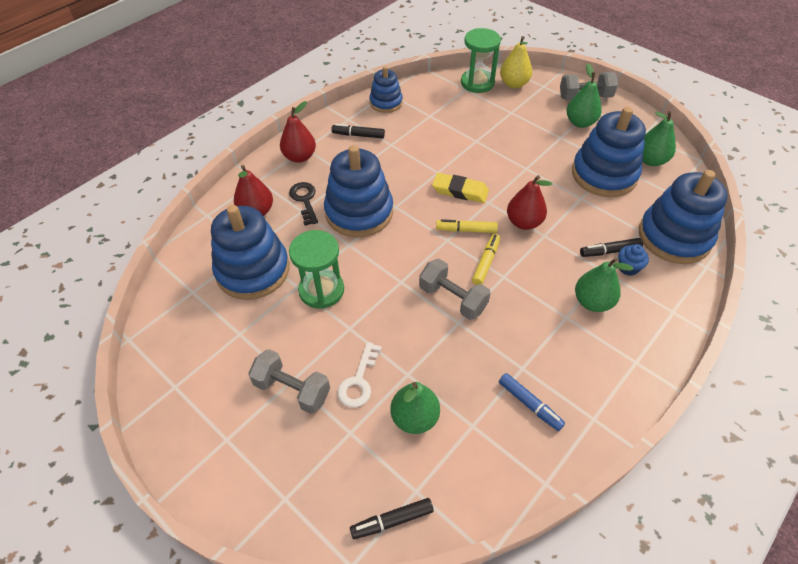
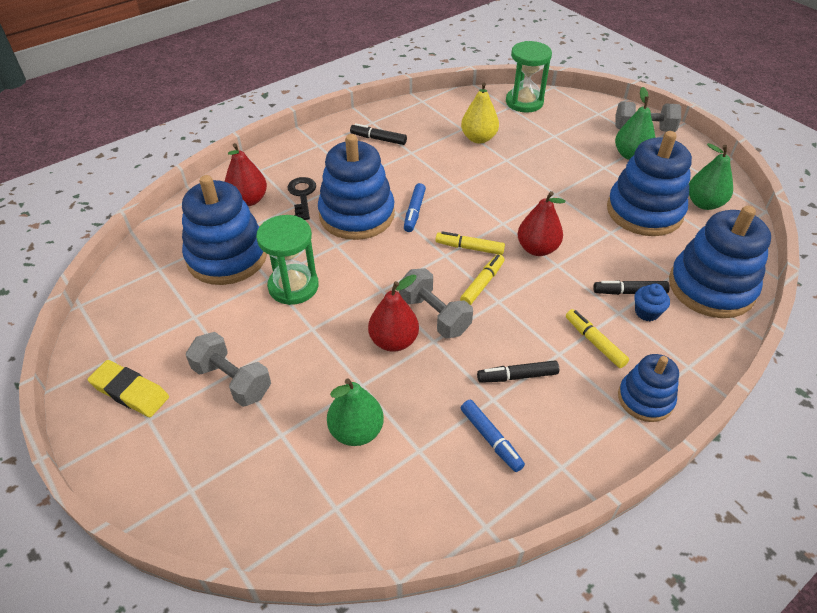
camera: 10 degrees right, 5 degrees down
(300, 157) = (310, 153): red pear -> red pear (393, 341)
(359, 380) = (306, 383): white key -> none
(386, 102) = (417, 111): blue stacking toy -> blue stacking toy (645, 399)
(392, 521) = (300, 534): black marker -> black marker (517, 376)
(409, 202) = (414, 212): none -> blue marker
(460, 191) = (474, 207): yellow eraser -> yellow eraser (130, 391)
(514, 84) = (565, 107): yellow pear -> yellow pear (478, 138)
(592, 302) = (594, 342): green pear -> yellow marker

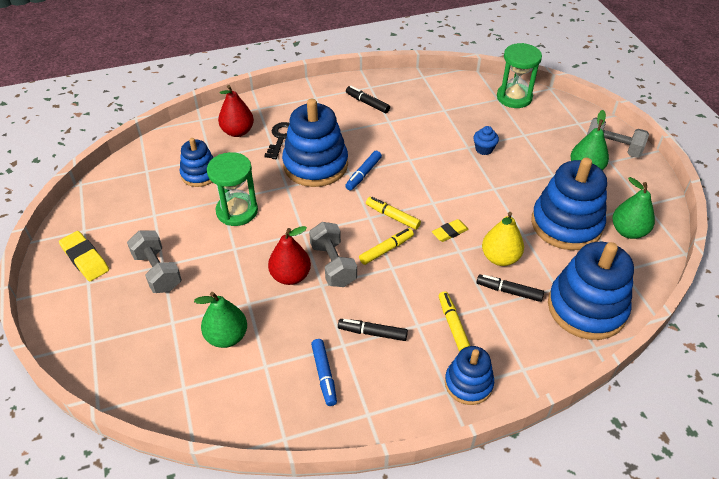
camera: 20 degrees right, 0 degrees up
(227, 256) = (200, 174): blue stacking toy -> blue stacking toy, size x0.57
(478, 138) = (454, 122): yellow pear -> yellow pear (500, 258)
(537, 249) = (449, 232): red pear -> yellow eraser
(646, 312) = (514, 313): blue cupcake -> blue cupcake (484, 149)

